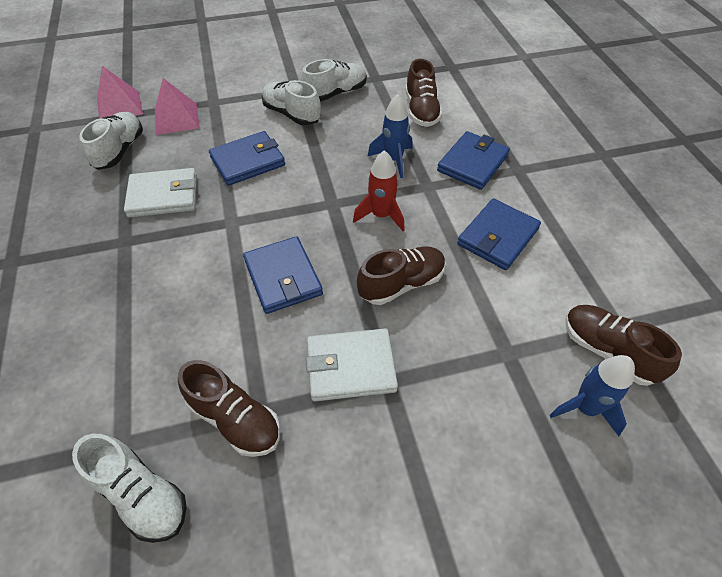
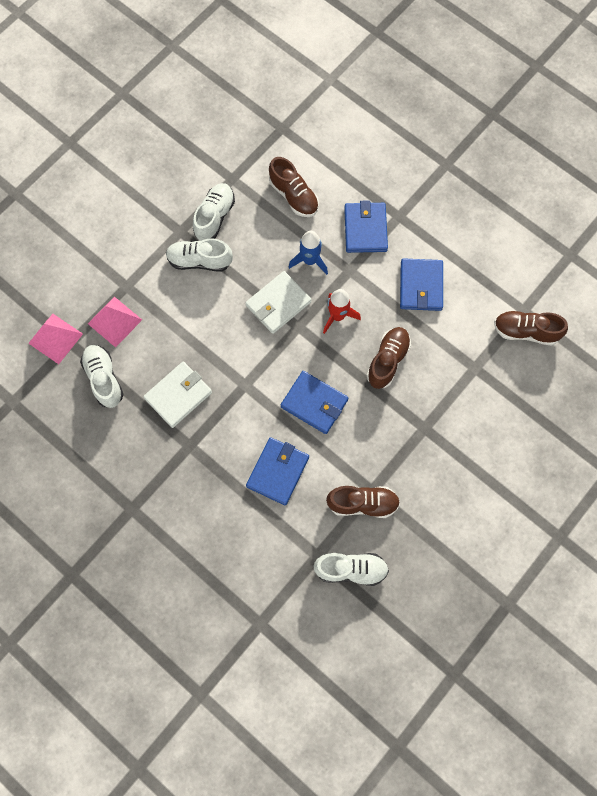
camera: 35 degrees left, 20 degrees up
(248, 161) = (208, 327): blue wallet -> blue wallet (278, 472)
(351, 367) = (399, 433): white wallet -> white wallet (278, 303)
(585, 408) = (531, 375): blue rocket -> none

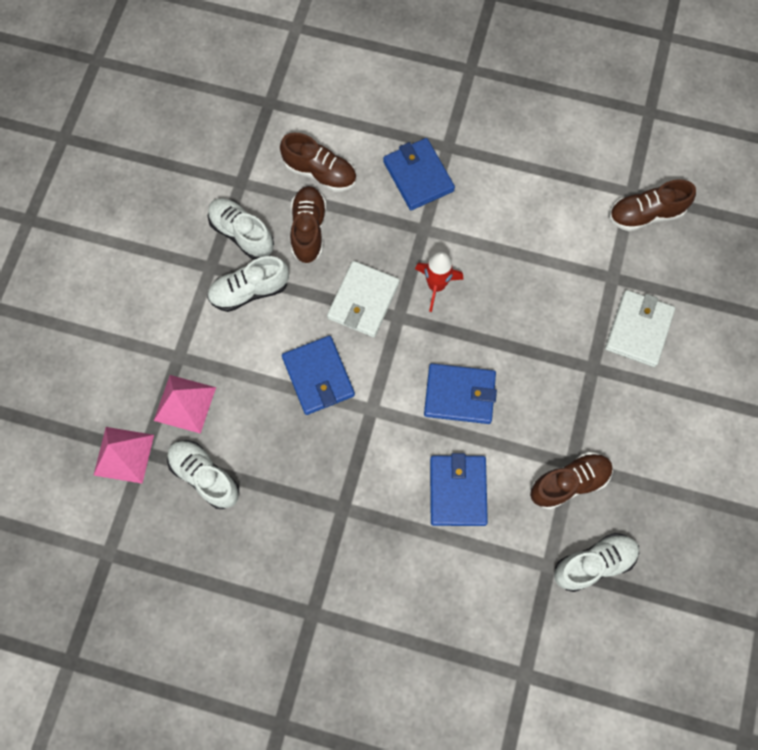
camera: 25 degrees left, 0 degrees up
(178, 395) = (301, 456): white wallet -> white wallet (638, 330)
(214, 217) = (242, 234): white shoe -> white shoe turned 45 degrees counterclockwise
(310, 260) = (374, 237): blue rocket -> none
(387, 361) = (515, 311): brown shoe -> brown shoe (308, 229)
(421, 286) = (510, 213): blue wallet -> blue wallet (318, 376)

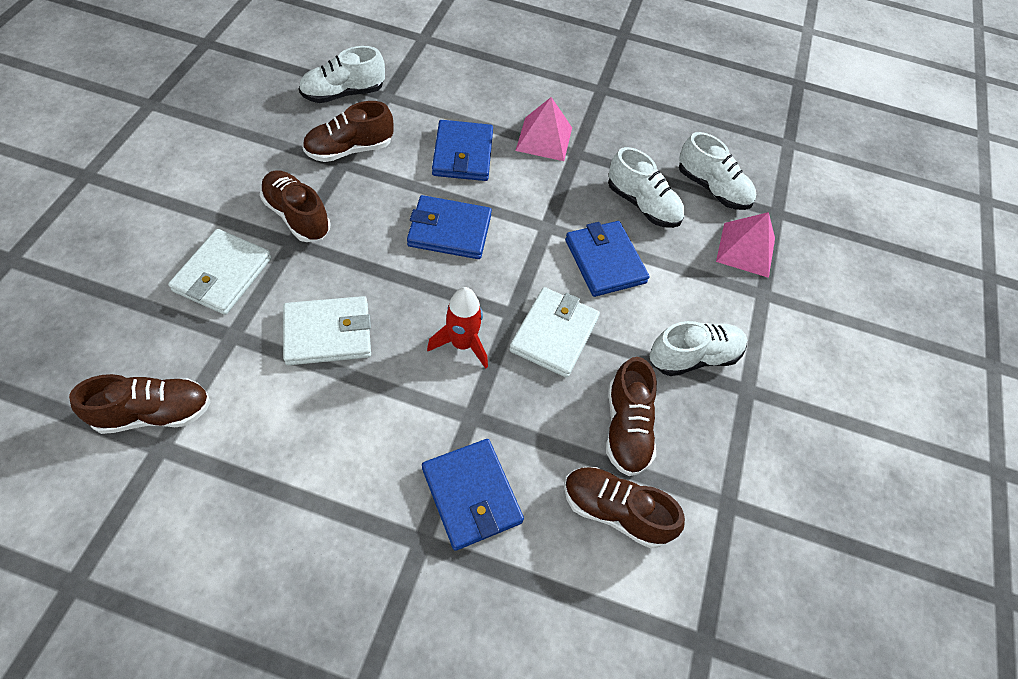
camera: 175 degrees right, 15 degrees down
(124, 455) = (796, 212): pink pyramid -> pink pyramid (544, 138)
(242, 234) = (714, 429): white shoe -> white shoe (642, 205)
(541, 285) = (328, 333): none -> white wallet
(596, 396) = (297, 216): none -> brown shoe

